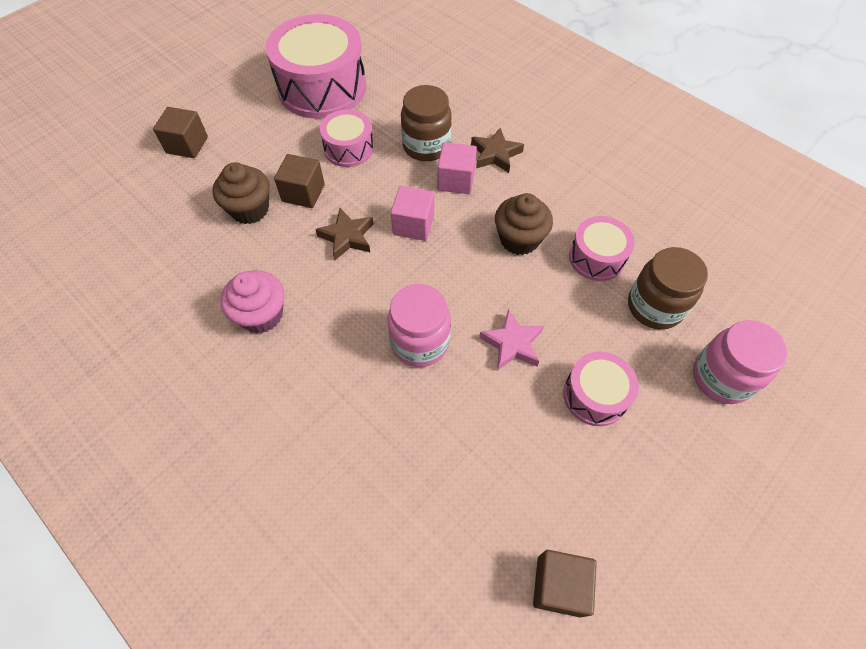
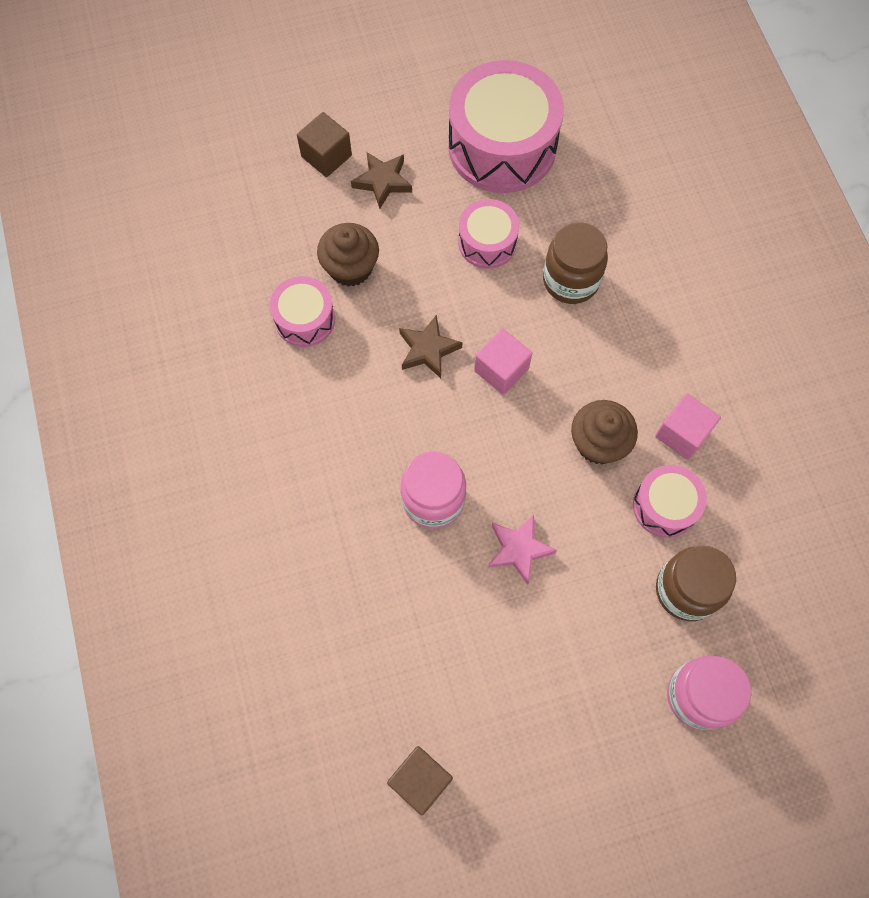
camera: 30 degrees right, 10 degrees up
(261, 315) = (305, 393): pink cupcake -> none
(303, 193) = (412, 275): brown cube -> none
(456, 180) = (576, 339): pink cube -> pink cube (682, 434)
(495, 154) = (639, 328): brown star -> brown star (383, 181)
(595, 395) = (563, 643): pink drum -> pink drum (305, 319)

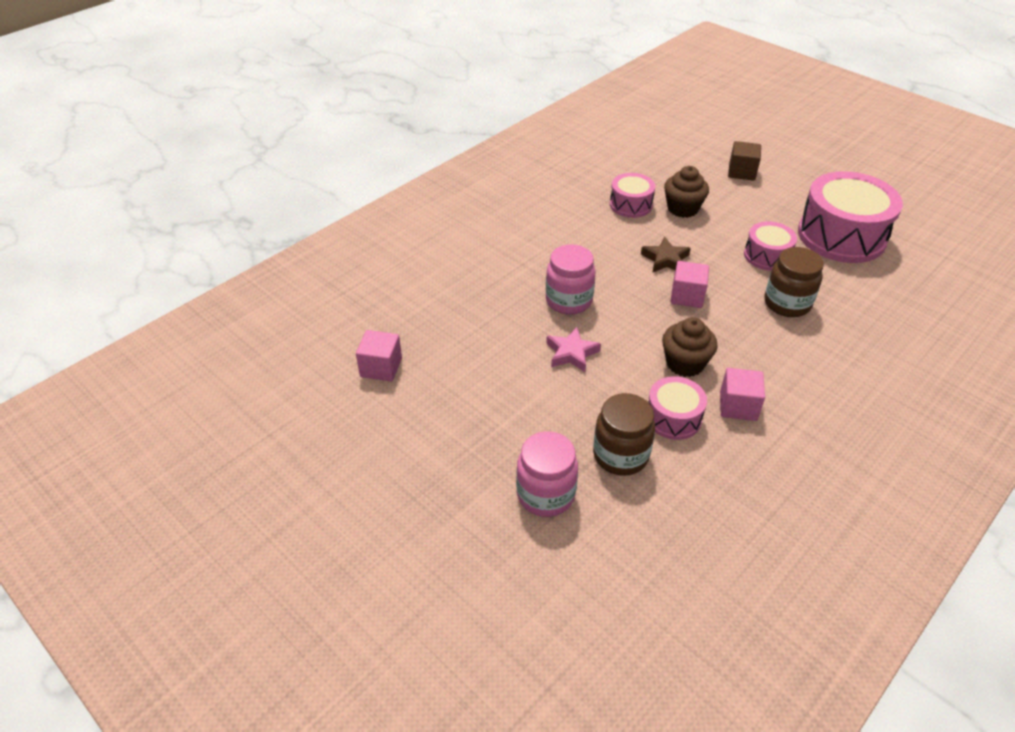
camera: 60 degrees right, 25 degrees down
(383, 181) = (753, 198): brown star -> none
(420, 780) = (381, 367): brown cube -> pink cube

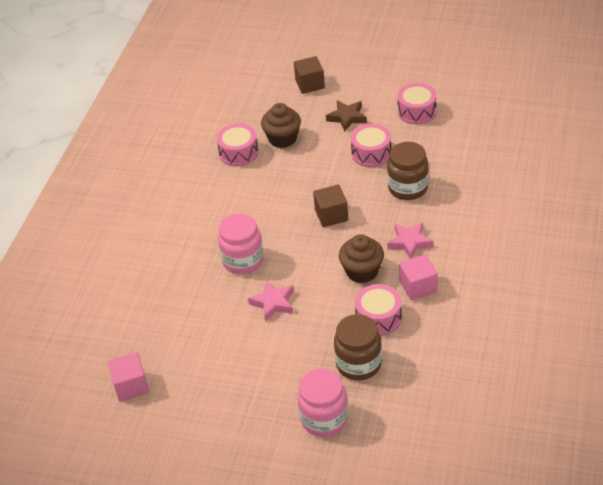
camera: 25 degrees left, 0 degrees up
(665, 259) = (296, 191): brown star -> brown star (347, 117)
(687, 296) = (331, 215): pink cube -> brown cube
(756, 357) = (409, 242): none -> pink star
(841, 236) = (416, 112): pink drum -> pink drum, size x0.52

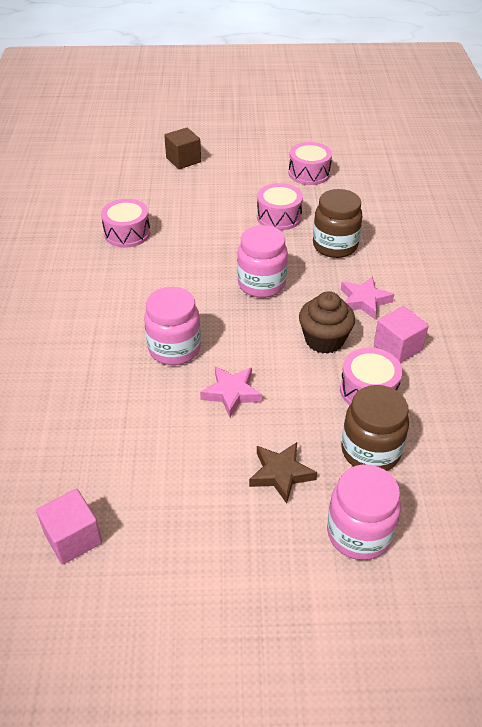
camera: 20 degrees left, 0 degrees up
(282, 138) = (173, 213): brown cupcake -> none
(331, 215) = (261, 284): brown cube -> pink jar
(347, 117) = (237, 186): brown star -> brown star (281, 474)

